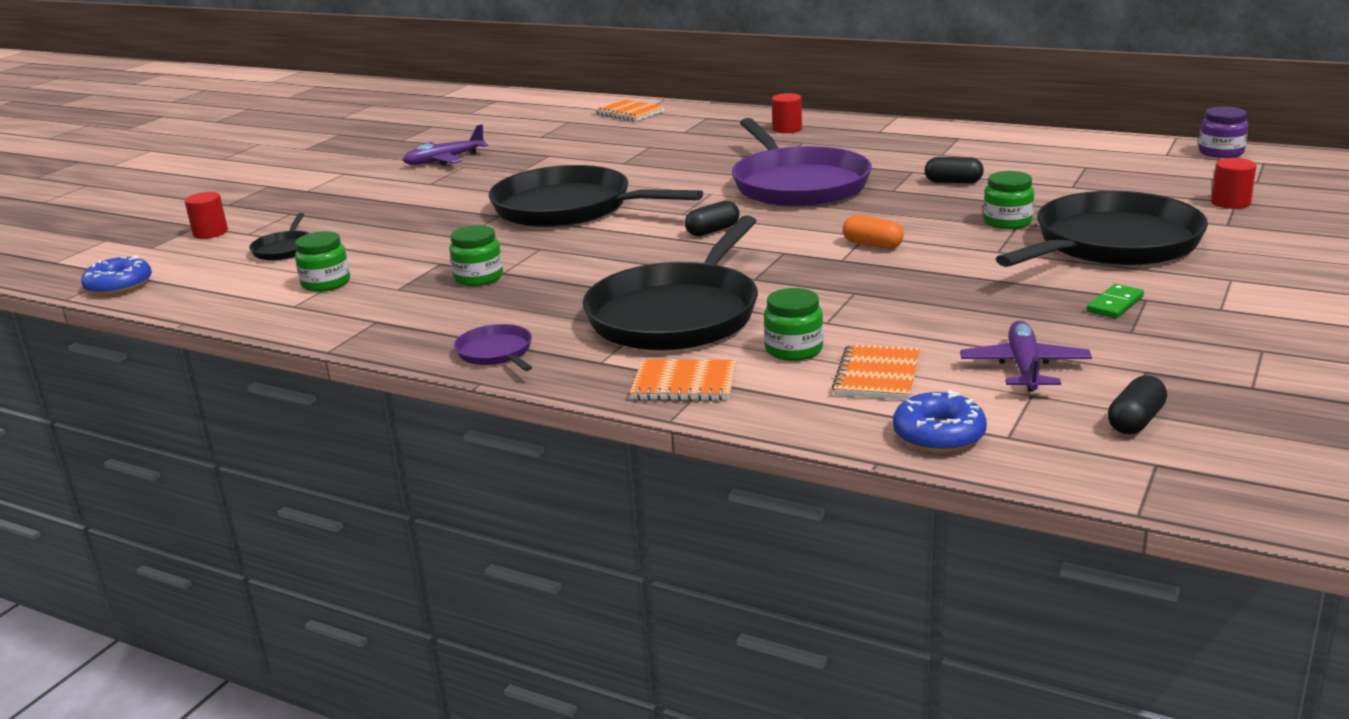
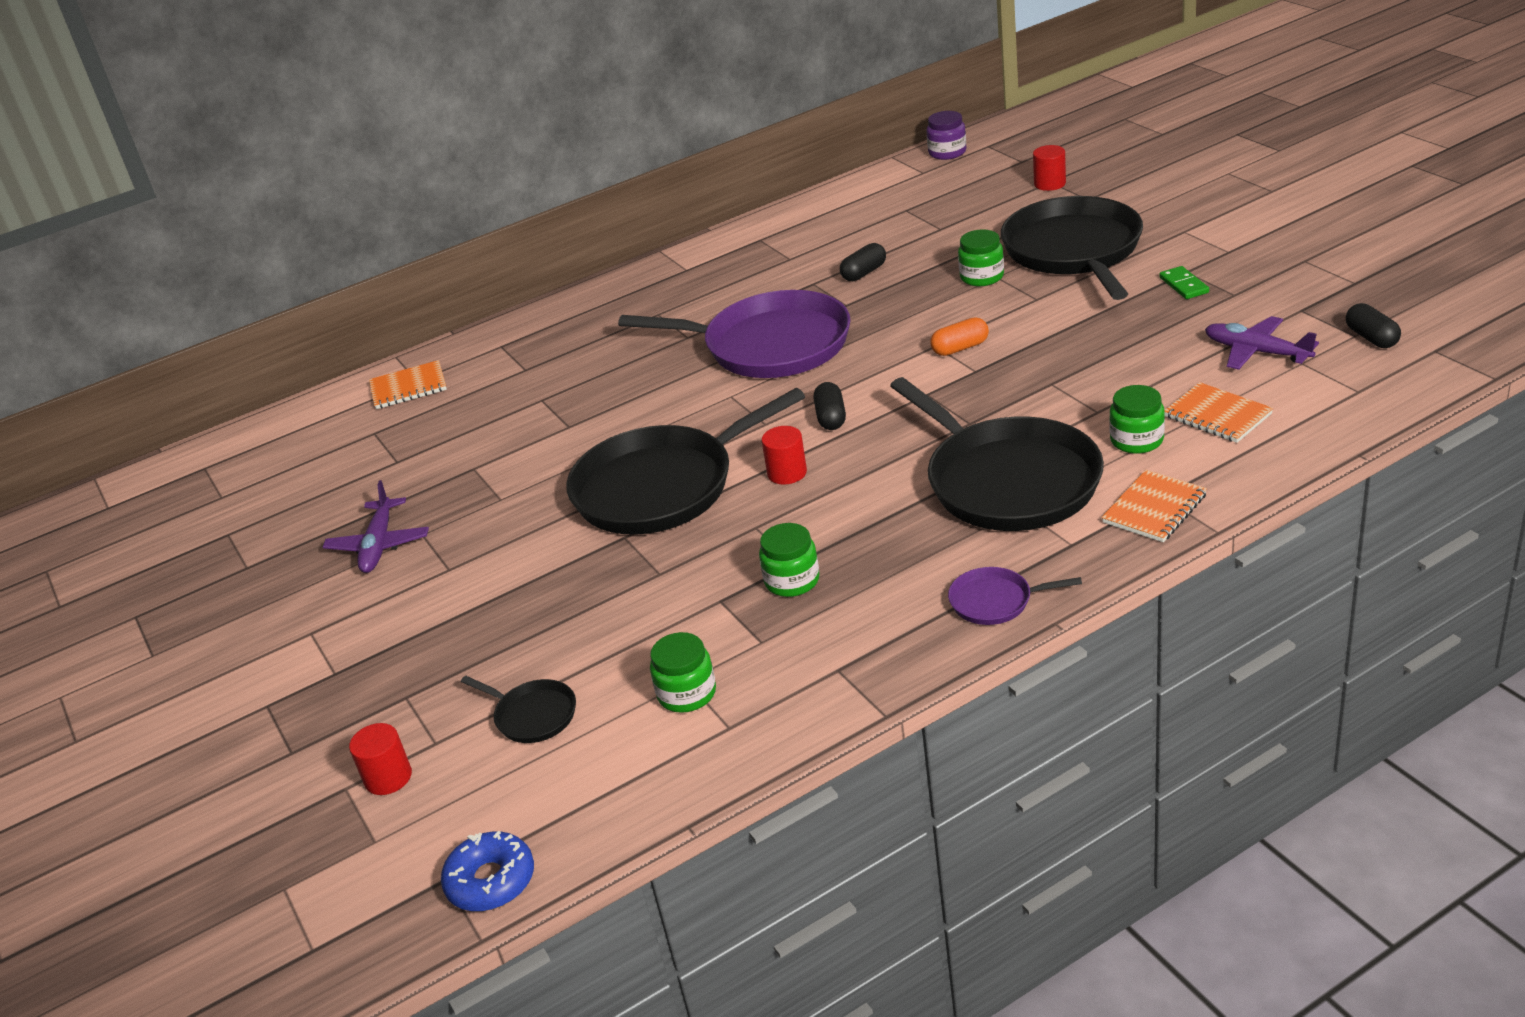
camera: 55 degrees left, 10 degrees up
(787, 129) = (608, 312): red cylinder -> red cylinder (787, 473)
(938, 435) = (1335, 417): blue donut -> none

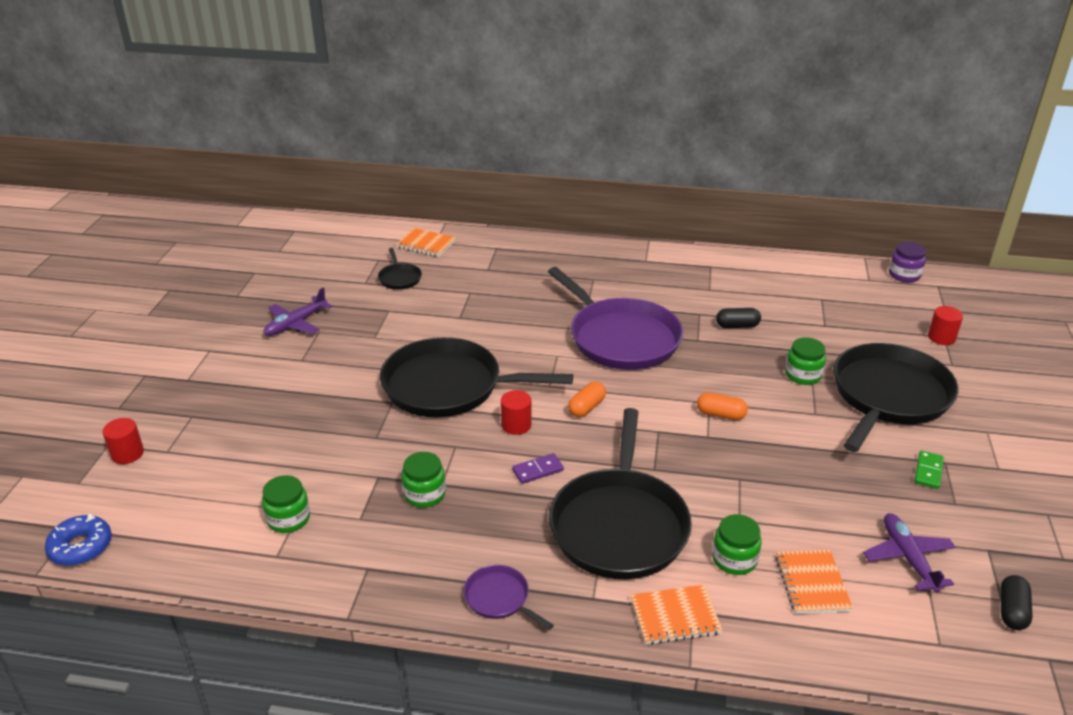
camera: 35 degrees right, 0 degrees up
(532, 715) = (218, 471): black pan -> black pan (399, 278)
(831, 417) = (586, 407): black capsule -> orange capsule
(868, 492) = (537, 470): none -> purple domino

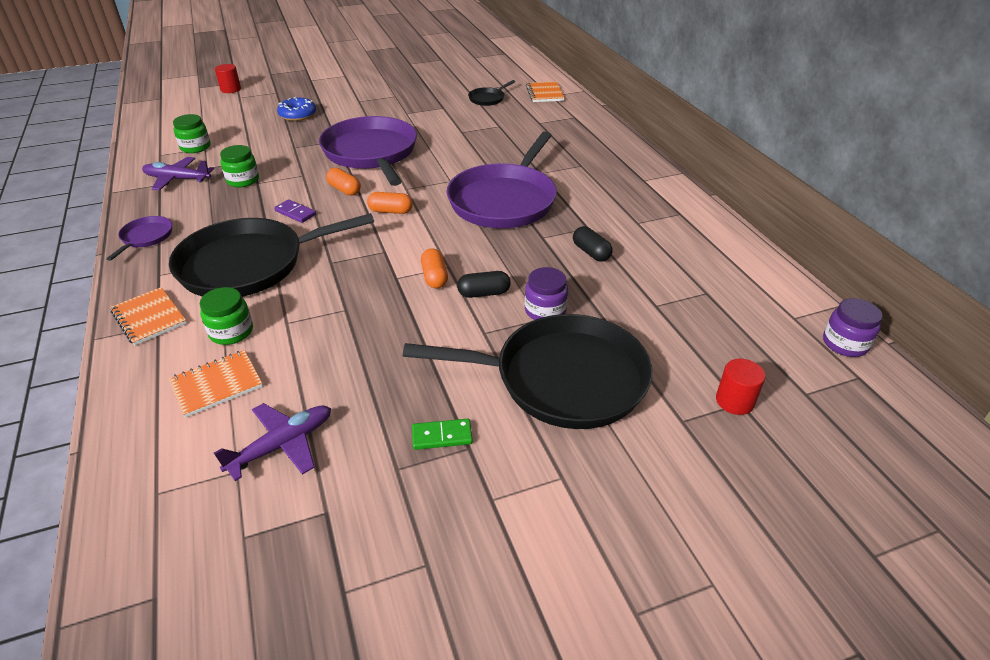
camera: 60 degrees right, 5 degrees up
(81, 547) = (146, 105): blue donut -> blue donut (298, 115)
(296, 324) = (396, 87): purple plane -> purple plane (177, 179)
(449, 386) = (371, 153): black pan -> purple pan
(516, 425) = (344, 190): red cylinder -> orange capsule
(803, 375) = (545, 310): green jar -> purple jar
(1012, 611) = (226, 550): black capsule -> black capsule (484, 293)

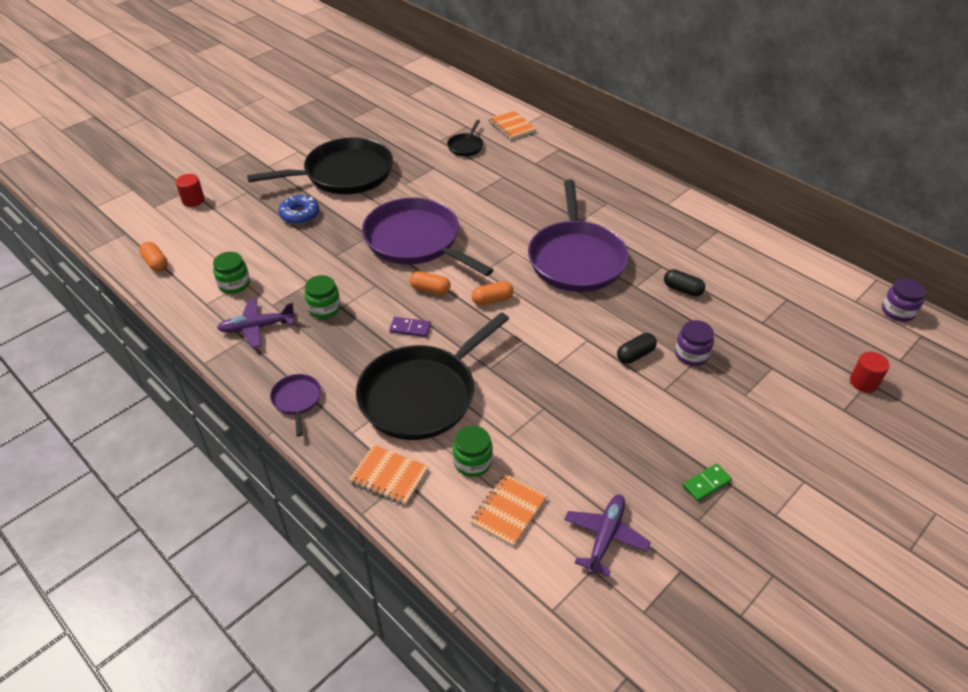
camera: 25 degrees left, 5 degrees up
(434, 277) = (586, 353): orange capsule -> orange capsule (156, 263)
(562, 378) = (747, 407): black pan -> black pan (344, 174)

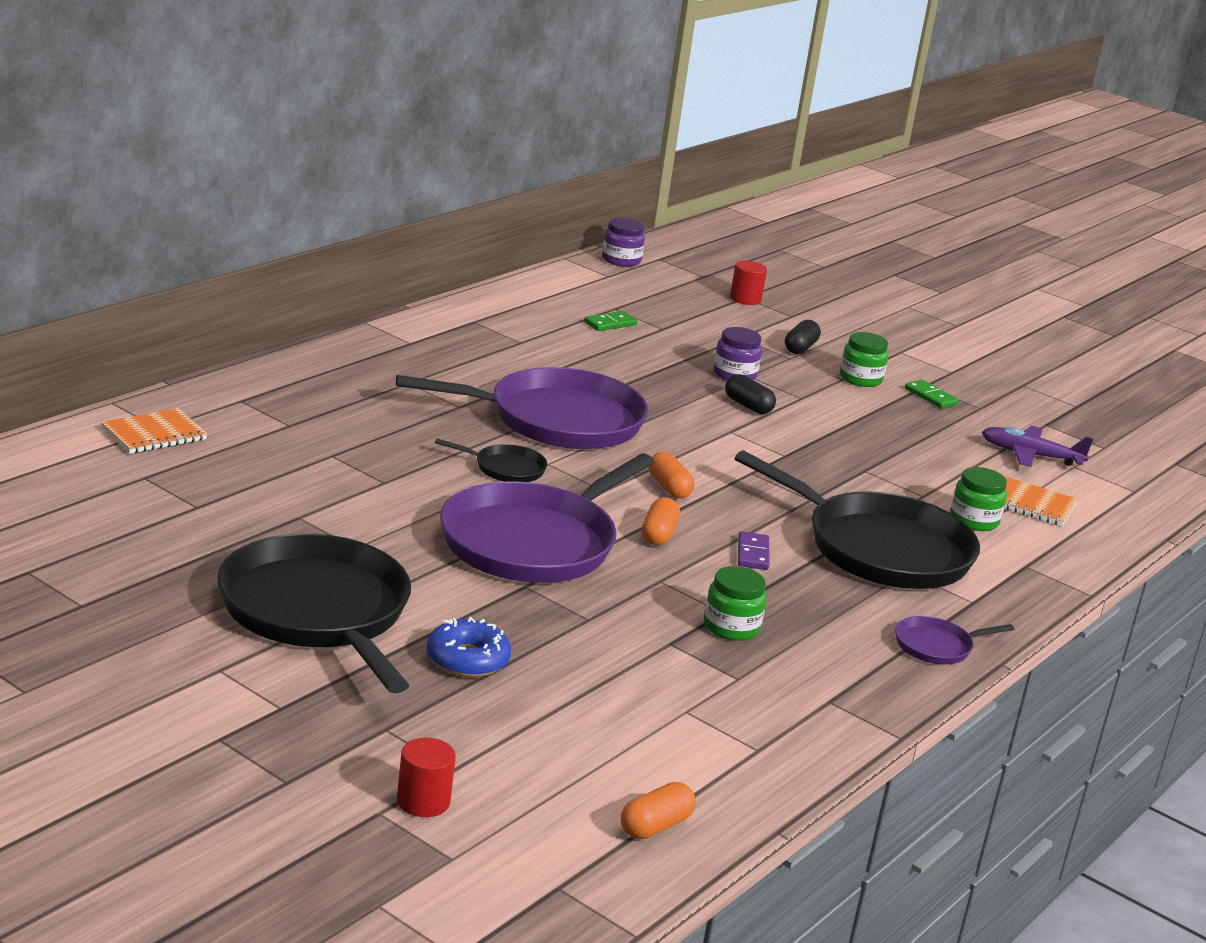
camera: 100 degrees left, 20 degrees down
(234, 284) = (695, 722): green jar -> green jar (860, 379)
(257, 327) = (798, 690): purple plane -> none
(389, 476) = (1026, 575): orange notebook -> none
(466, 146) = (222, 482): black pan -> black pan (506, 468)
(682, 289) = (611, 361): black capsule -> black capsule (800, 348)
(754, 294) = (610, 323): none -> green domino

